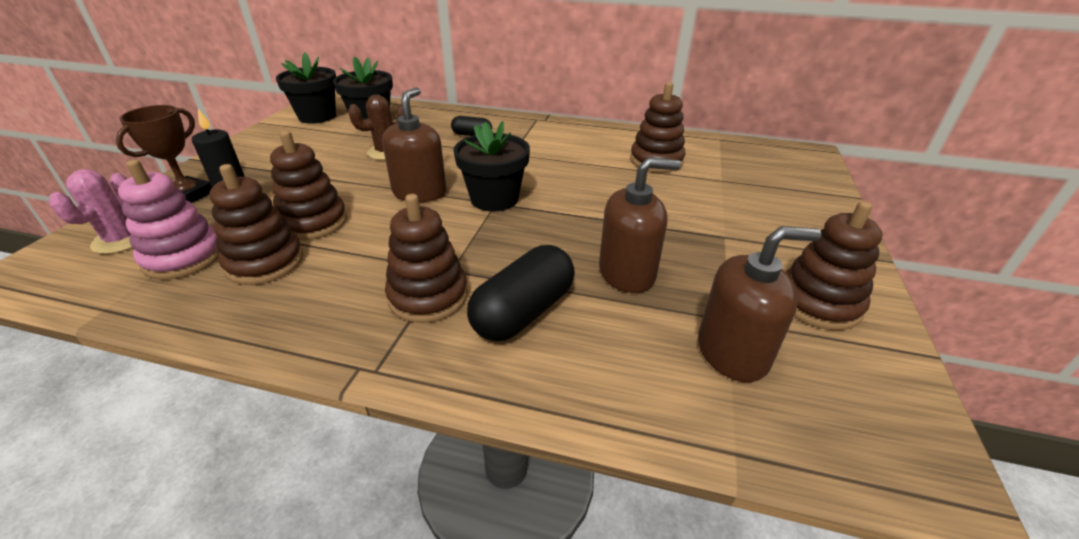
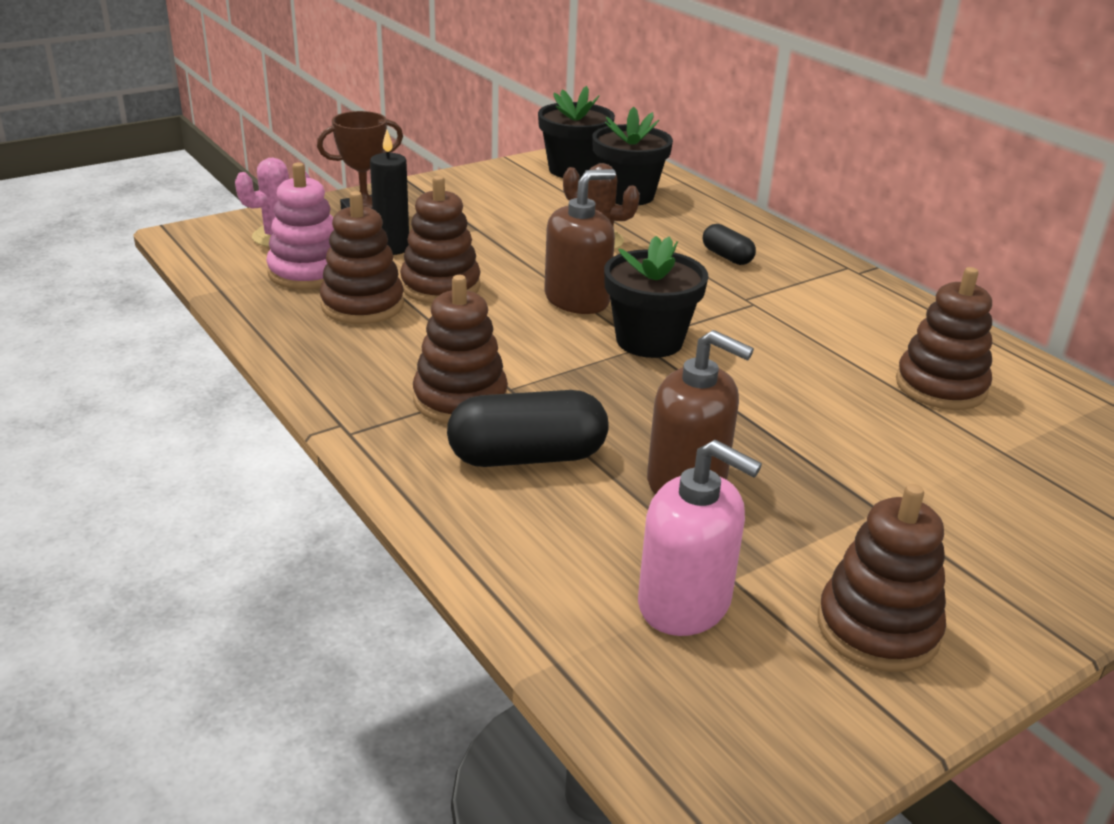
camera: 40 degrees right, 5 degrees down
(732, 352) = (685, 603): brown soap dispenser -> pink soap dispenser

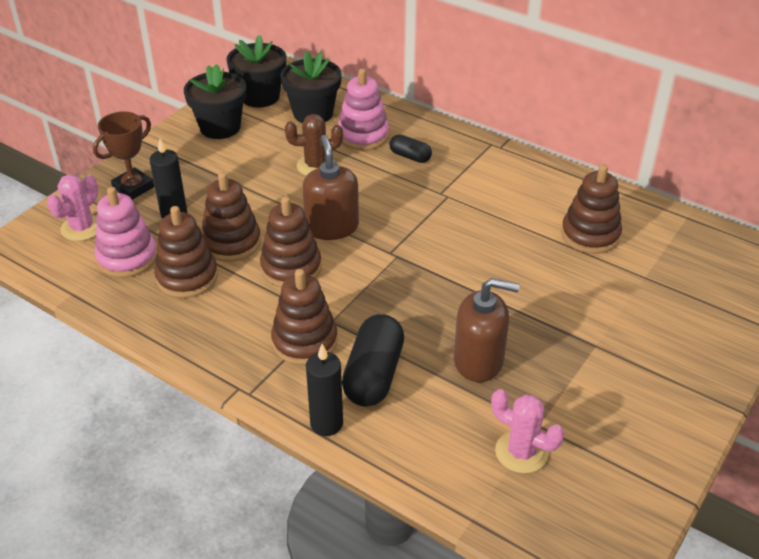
camera: 20 degrees left, 10 degrees up
(426, 491) = (326, 423): none -> black candle
(527, 457) = (374, 375): black capsule -> black capsule turned 45 degrees counterclockwise
(577, 299) = (332, 227): brown soap dispenser -> brown soap dispenser turned 45 degrees counterclockwise
(649, 341) = (398, 250): black flower pot -> black flower pot (220, 127)
(678, 226) = (363, 135): none -> pink stacking toy
(685, 603) = (521, 452): pink soap dispenser -> pink cactus
(877, 628) = (630, 432): brown stacking toy -> brown stacking toy (291, 268)

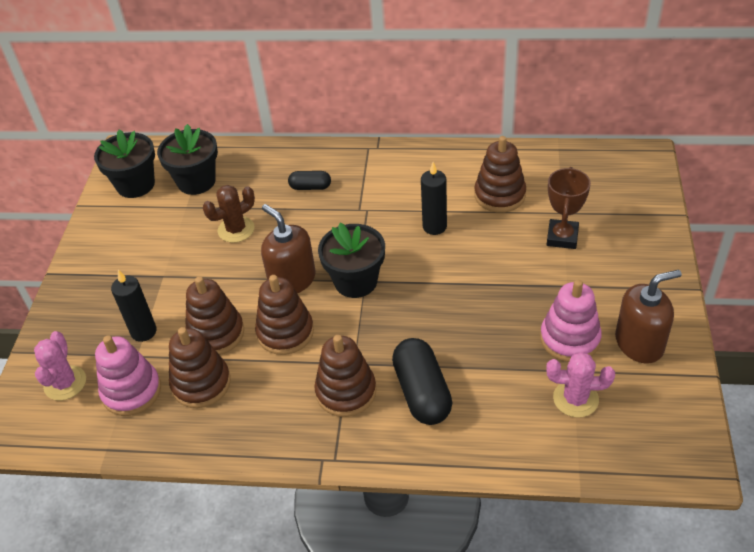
camera: 25 degrees left, 5 degrees up
(133, 187) = (84, 322): brown trophy -> brown trophy (562, 237)
(220, 127) = (121, 229): black flower pot -> black flower pot (355, 281)
(326, 423) = (416, 452): black candle -> black candle (434, 226)
(363, 135) = (256, 184): pink stacking toy -> pink stacking toy (570, 338)
(479, 361) = (492, 340): brown soap dispenser -> brown soap dispenser (639, 343)

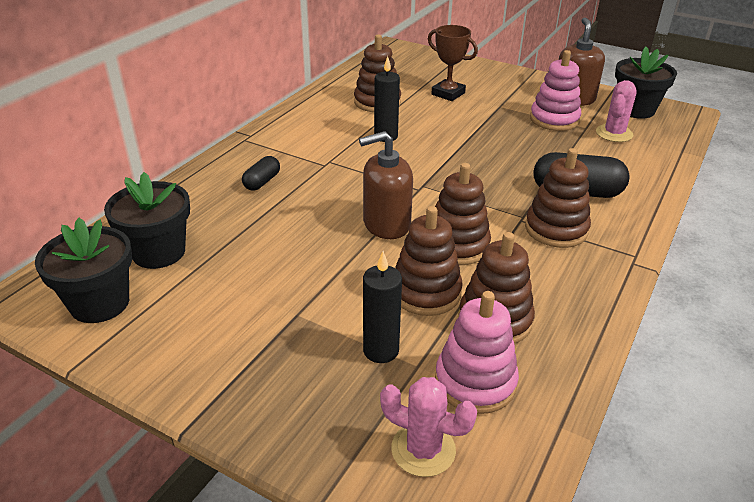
camera: 70 degrees left, 10 degrees down
(236, 229) = (274, 242): brown cactus -> none
(355, 281) = (419, 190): black flower pot -> black flower pot (635, 110)

